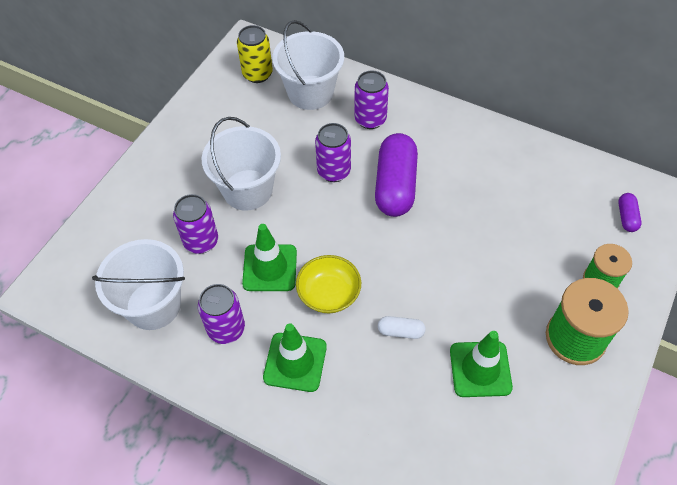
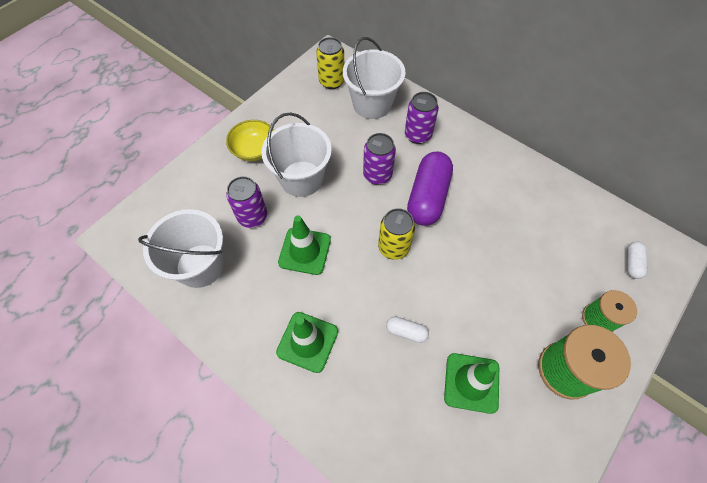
camera: 10 degrees right, 5 degrees up
(226, 329) = (255, 299): purple can -> none
(329, 294) = (350, 284): yellow bowl -> yellow bowl (254, 150)
(368, 246) = (393, 247): none -> yellow can
(626, 217) = (632, 263): purple capsule -> white capsule

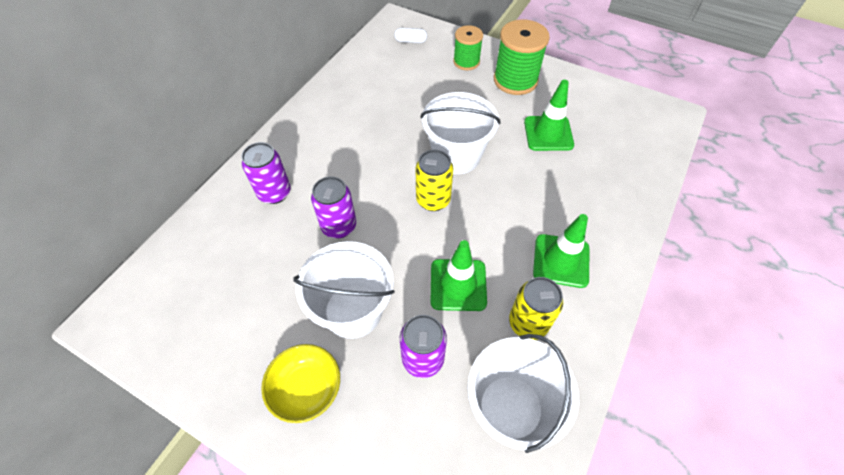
camera: 100 degrees left, 5 degrees down
(331, 81) = (169, 306): yellow can -> yellow can (528, 323)
(372, 104) = (219, 247): white bucket -> white bucket (456, 156)
(406, 331) = (520, 181): white capsule -> none
(427, 197) = (364, 176): purple capsule -> none

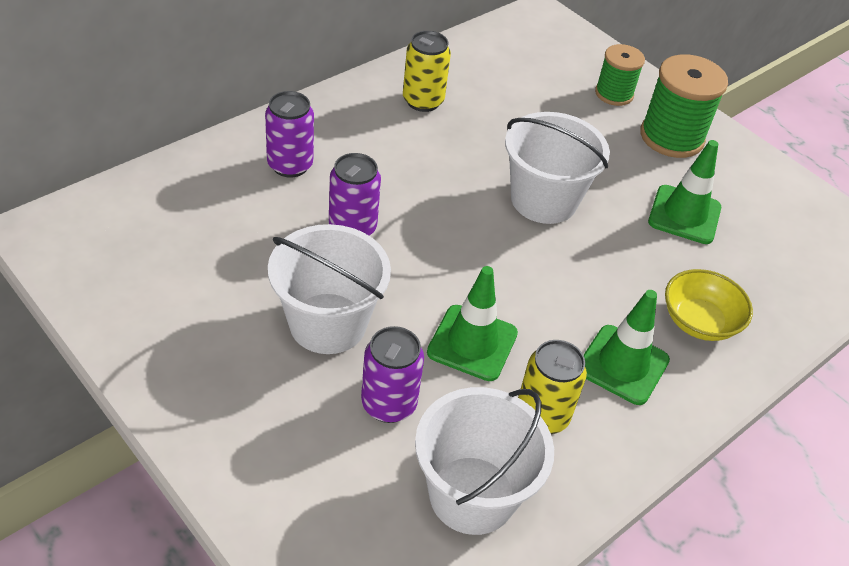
camera: 15 degrees right, 10 degrees down
(306, 389) = (235, 382): yellow bowl -> yellow bowl (699, 321)
(410, 41) = (549, 46): white capsule -> none
(433, 200) = (487, 239): yellow can -> yellow can (423, 101)

